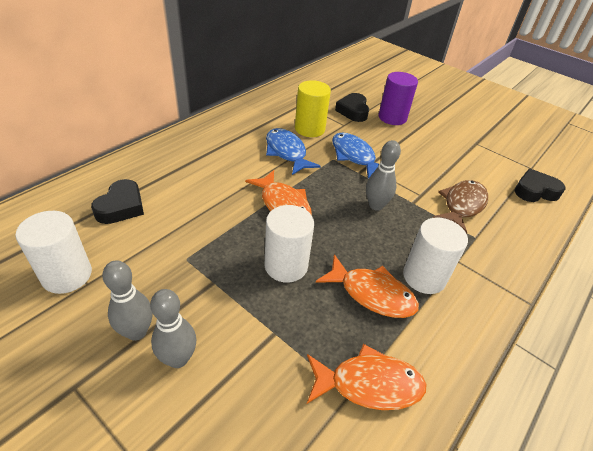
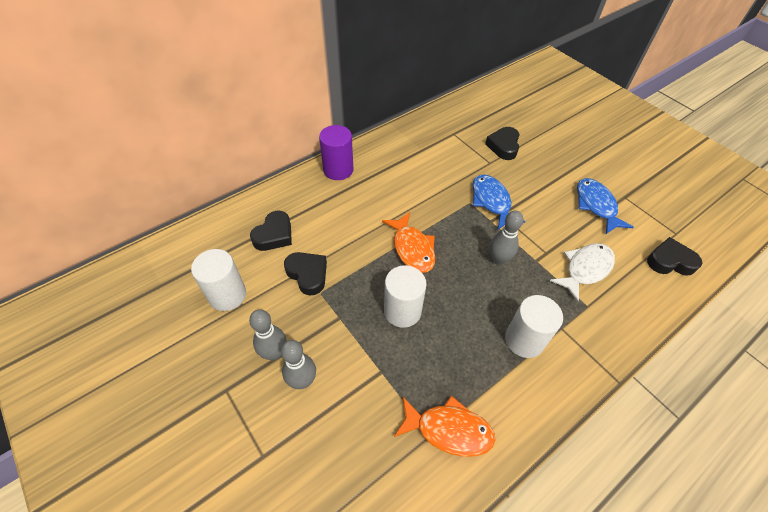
camera: 15 degrees right, 10 degrees up
(168, 242) = (308, 274): none -> black heart
(287, 152) = (427, 191): blue fish -> blue fish (596, 205)
(309, 129) = (454, 165): yellow cylinder -> none
(372, 294) = (472, 349): orange fish -> none
(392, 117) = (542, 157): purple cylinder -> purple cylinder (338, 170)
(462, 205) = (585, 269): brown fish -> white fish

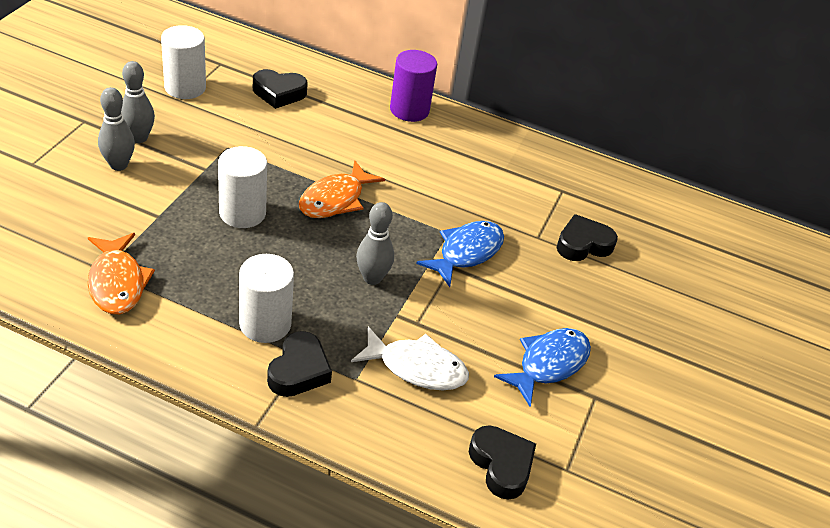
camera: 55 degrees right, 10 degrees down
(308, 274) = (244, 131): black heart -> black heart (299, 370)

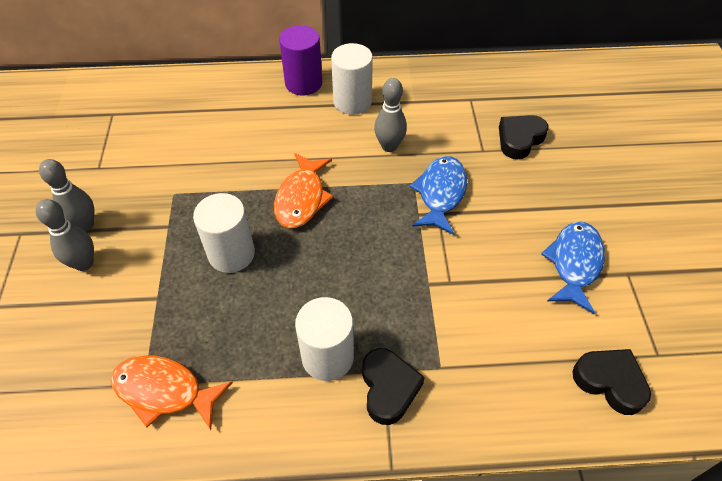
camera: 20 degrees left, 10 degrees up
(117, 282) = (164, 391): orange fish -> orange fish turned 150 degrees clockwise
(185, 87) = (95, 152): white cylinder -> white cylinder (352, 102)
(279, 93) = (183, 118): black heart -> none
(372, 278) = (384, 259): grey bowling pin -> grey bowling pin (389, 146)
(416, 367) = (480, 327): white fish -> none

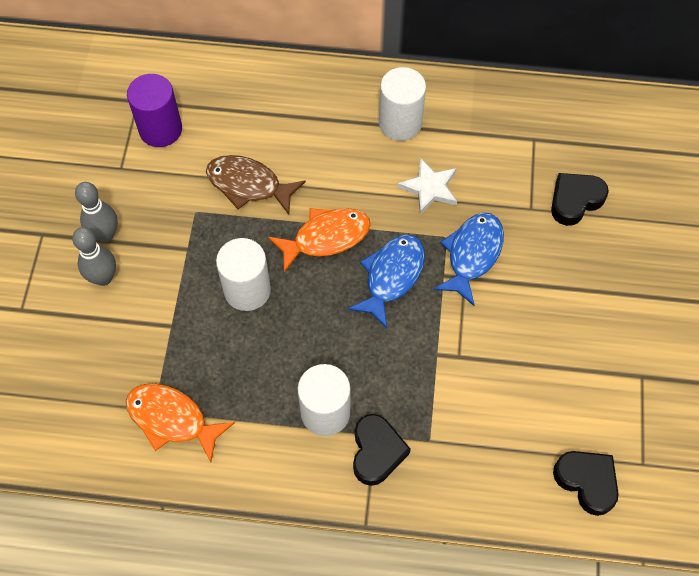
camera: 10 degrees right, 10 degrees up
(222, 165) = (248, 185): none -> brown fish
(301, 198) = (326, 238): orange fish -> orange fish turned 135 degrees counterclockwise
(303, 83) = (349, 90): purple cylinder -> purple cylinder (160, 129)
(389, 146) = (430, 188): grey bowling pin -> white star
(574, 263) = (590, 356): blue fish -> blue fish (392, 276)

